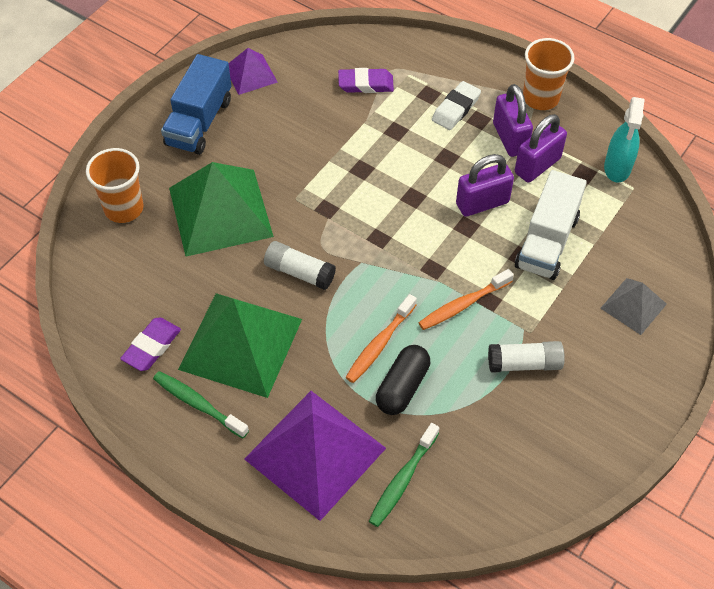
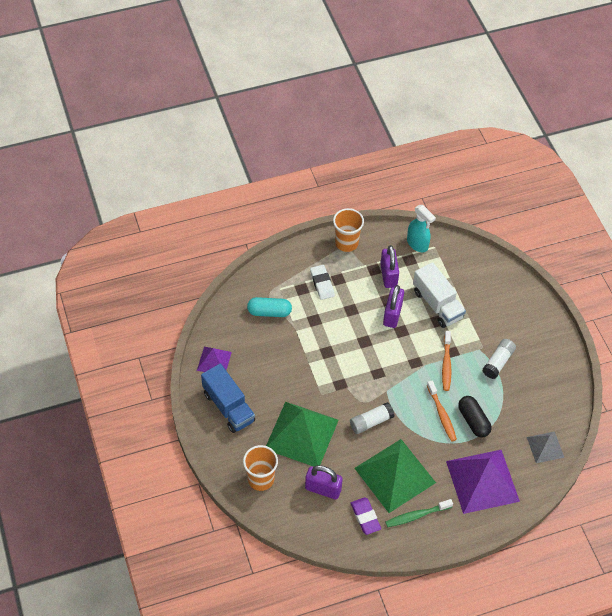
camera: 55 degrees left, 0 degrees up
(365, 84) = (269, 312): purple eraser -> turquoise capsule
(402, 480) = (523, 453): green toothbrush -> none
(510, 138) = (361, 274): purple padlock -> purple padlock (323, 489)
(633, 306) = (500, 297): grey pyramid -> grey pyramid (545, 447)

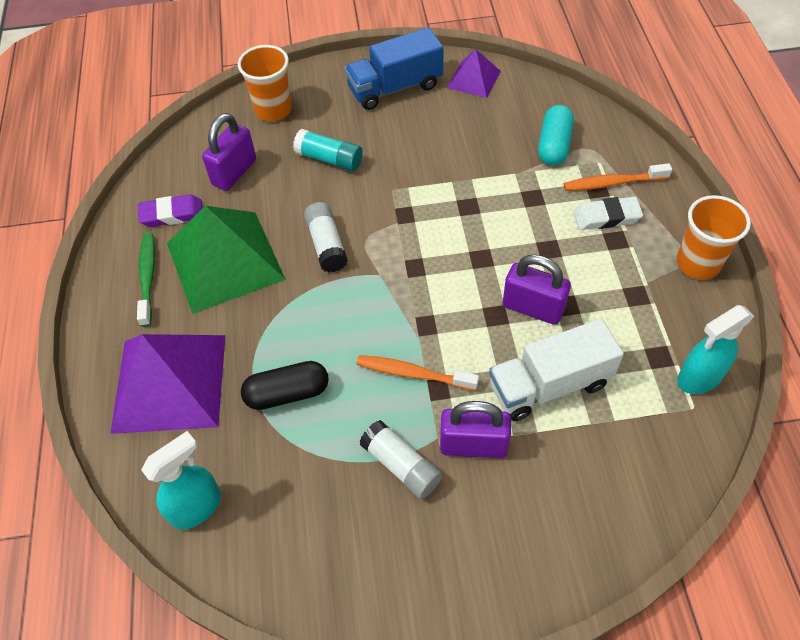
camera: 105 degrees right, 0 degrees up
(301, 434) = (329, 159): green pyramid -> turquoise glue stick
(388, 275) = (622, 316): purple padlock -> purple padlock (473, 445)
(442, 414) = (313, 346): orange toothbrush -> orange toothbrush (612, 183)
(545, 447) = (197, 507): grey pyramid -> turquoise spray bottle

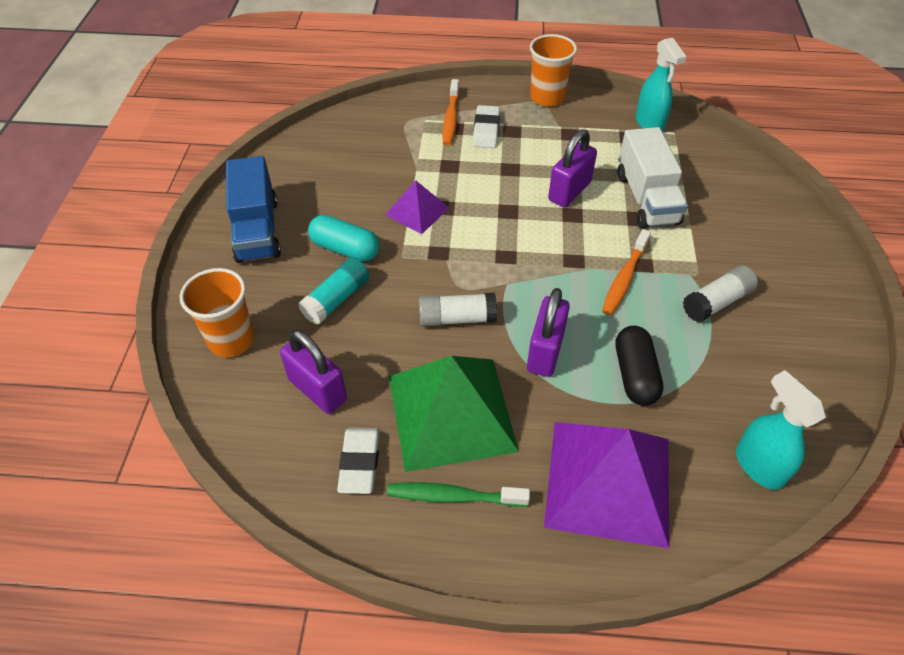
camera: 80 degrees left, 5 degrees down
(172, 214) = (359, 463): purple eraser -> white eraser
(473, 79) = (279, 172): purple pyramid -> purple pyramid (417, 211)
(473, 445) = (699, 253): purple padlock -> purple padlock (545, 352)
(554, 145) = (393, 140): turquoise capsule -> turquoise capsule (345, 249)

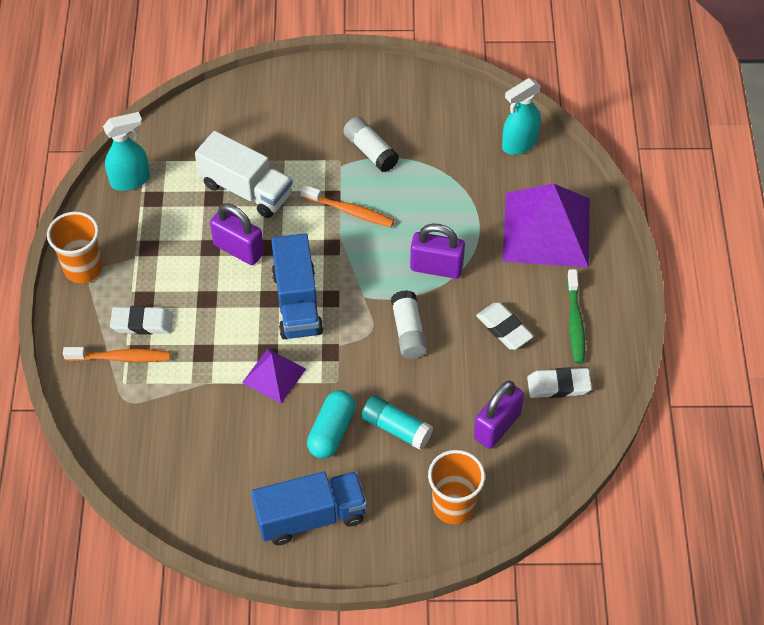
camera: 95 degrees left, 5 degrees up
(451, 412) = (504, 328): green pyramid -> white eraser
(502, 231) = (297, 302): none -> blue truck
(635, 375) = (451, 209): black capsule -> none
(646, 198) = (246, 190): white truck -> white truck turned 45 degrees clockwise

